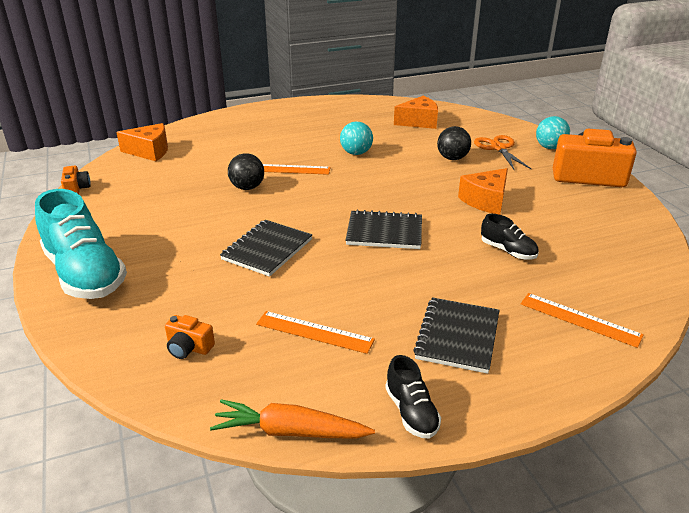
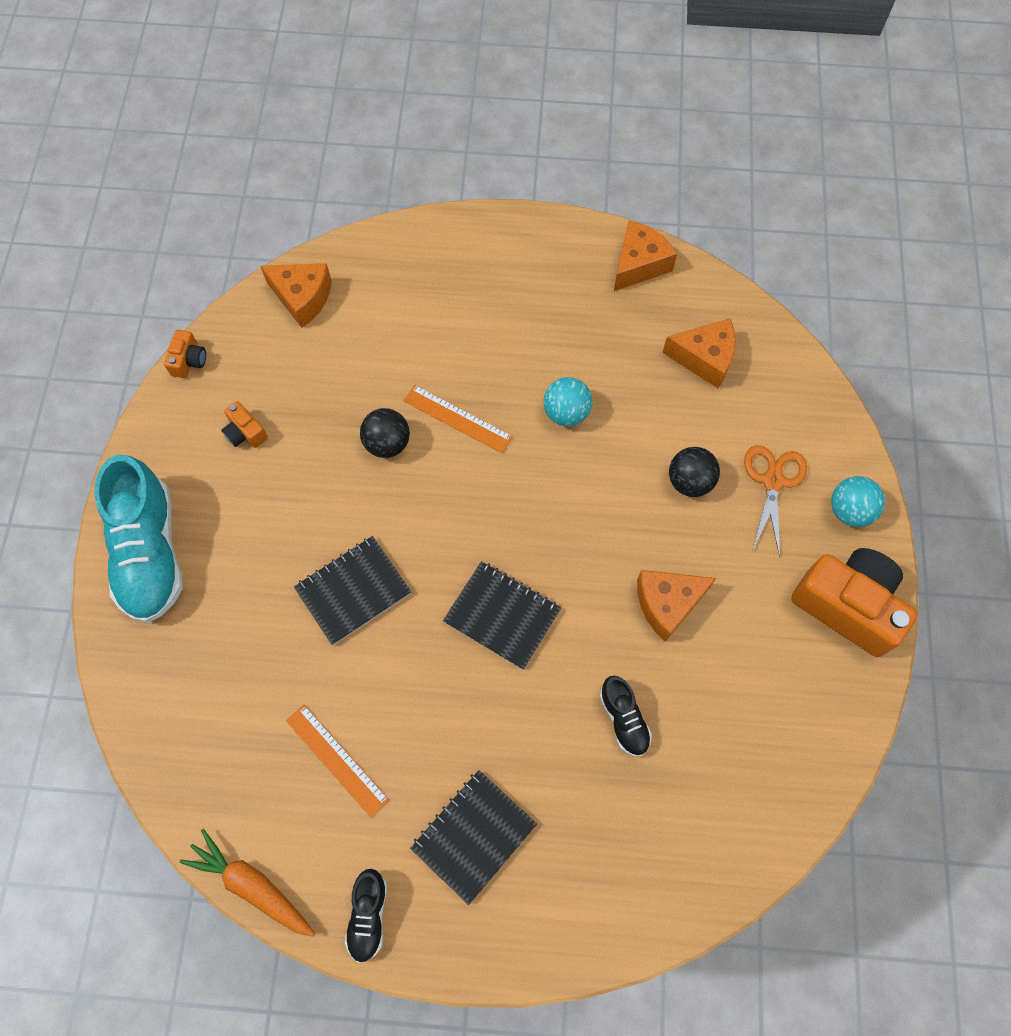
camera: 25 degrees right, 35 degrees up
(189, 347) = (209, 726): orange camera -> orange camera (245, 432)
(354, 104) = (638, 264): none -> orange cheese
(580, 319) = (619, 872): orange ruler -> none

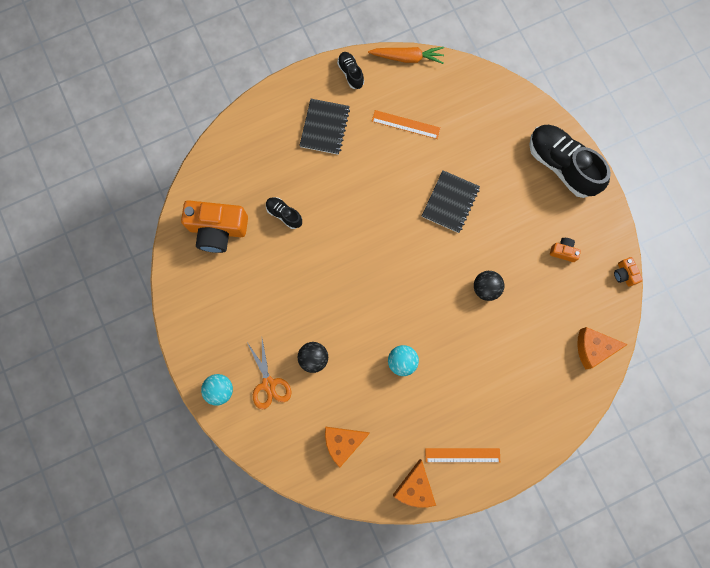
camera: 150 degrees right, 10 degrees up
(150, 552) = (561, 165): turquoise shoe -> black shoe
(458, 418) = (458, 324): orange ruler -> orange ruler (462, 455)
(502, 616) = (370, 231): black notebook -> none
(667, 604) = (291, 283): orange cheese -> none
(847, 605) = (199, 333): orange camera -> orange camera (217, 229)

